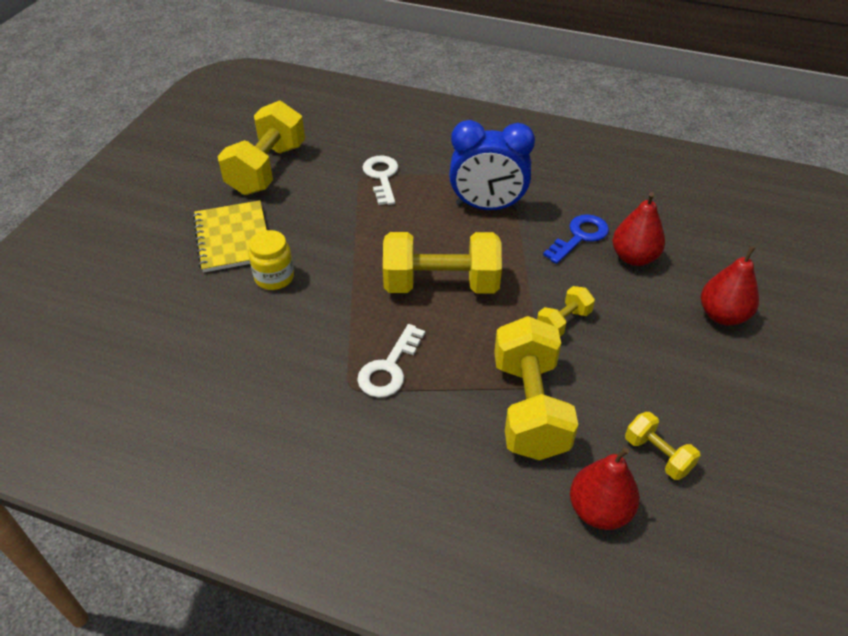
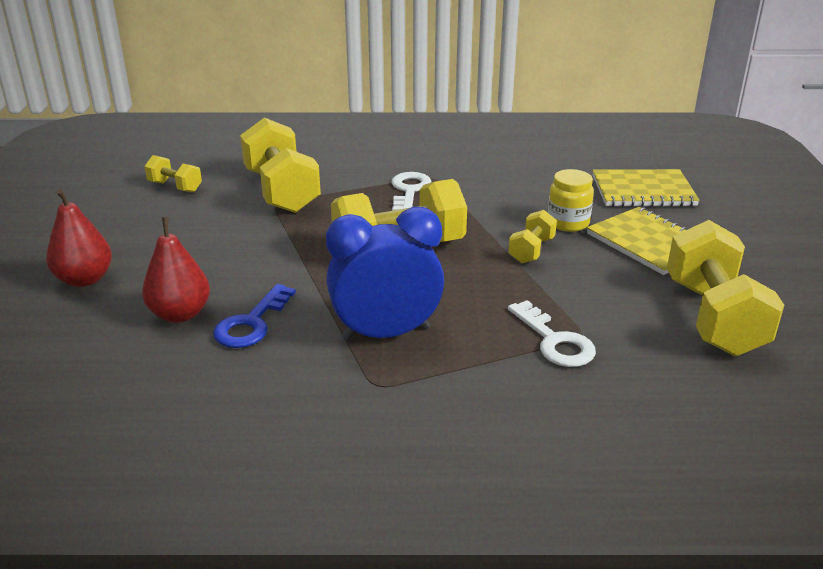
camera: 160 degrees right, 15 degrees down
(161, 302) = (643, 191): none -> yellow notebook
(563, 322) = (261, 244): yellow dumbbell -> yellow dumbbell (531, 250)
(599, 510) = (221, 160): red pear -> none

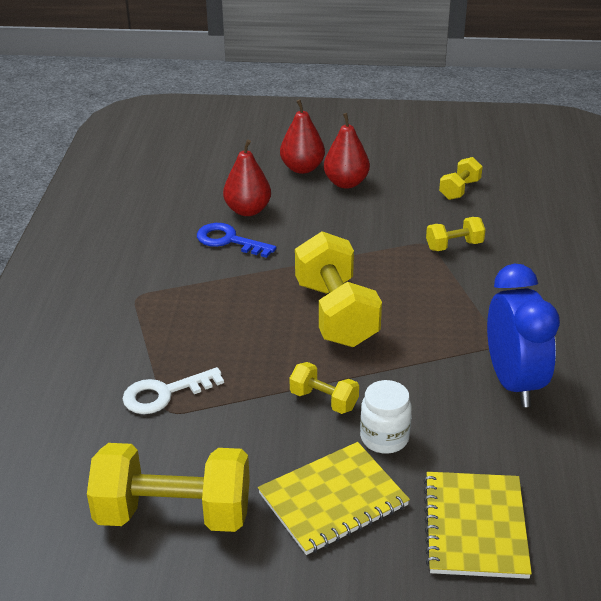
camera: 95 degrees right, 5 degrees up
(135, 249) = (346, 183): none -> red pear
(282, 191) = (454, 246): yellow dumbbell -> yellow dumbbell, size x0.49
(386, 333) = (199, 302): blue clock -> blue clock (513, 382)
(409, 191) = (460, 325): white key -> none
(568, 223) = (384, 438): yellow jar -> white jar

